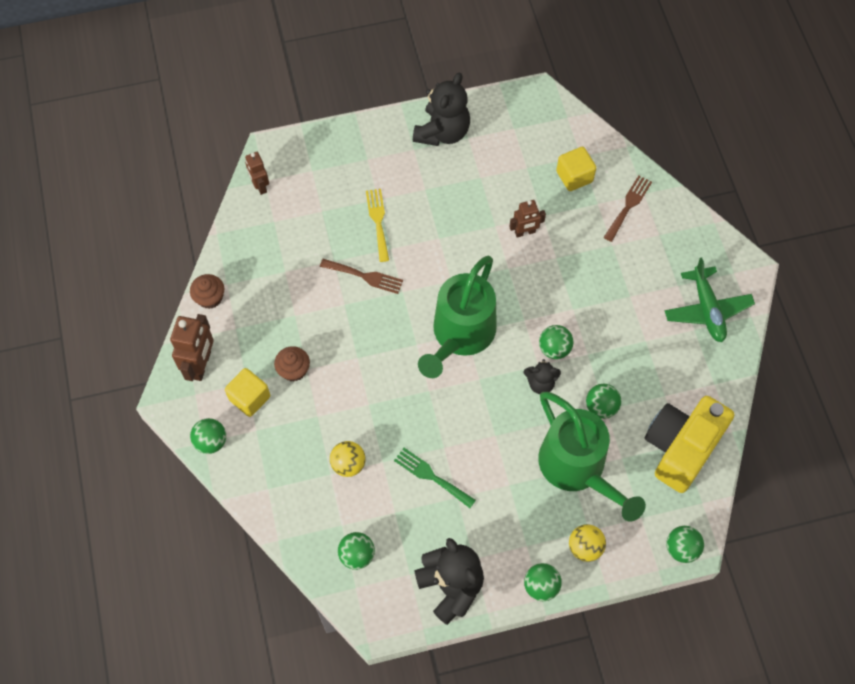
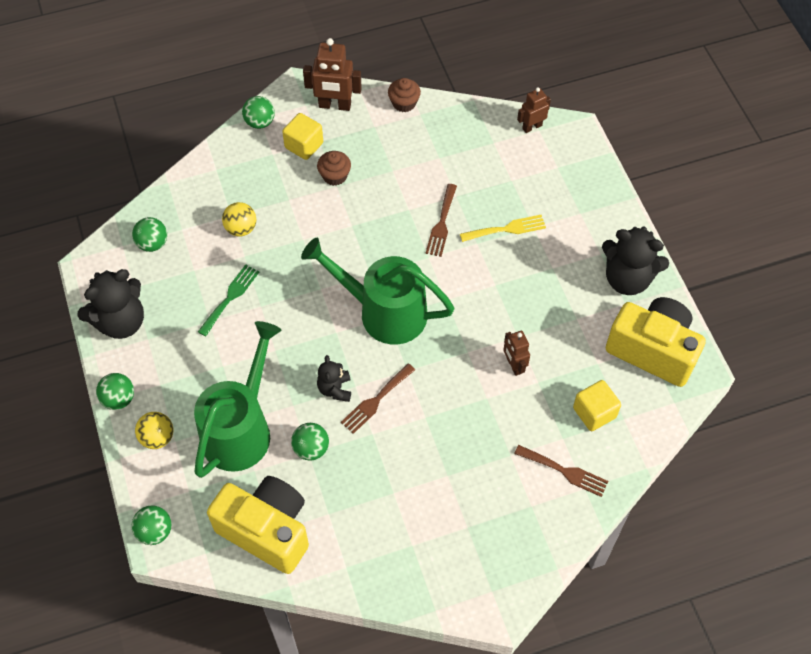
camera: 85 degrees right, 5 degrees down
(516, 124) = (653, 350): none -> yellow camera
(554, 348) = (376, 400): green ball -> brown fork
(578, 469) = (241, 428): green watering can -> green watering can turned 150 degrees clockwise
(707, 310) = (439, 559): green plane -> none

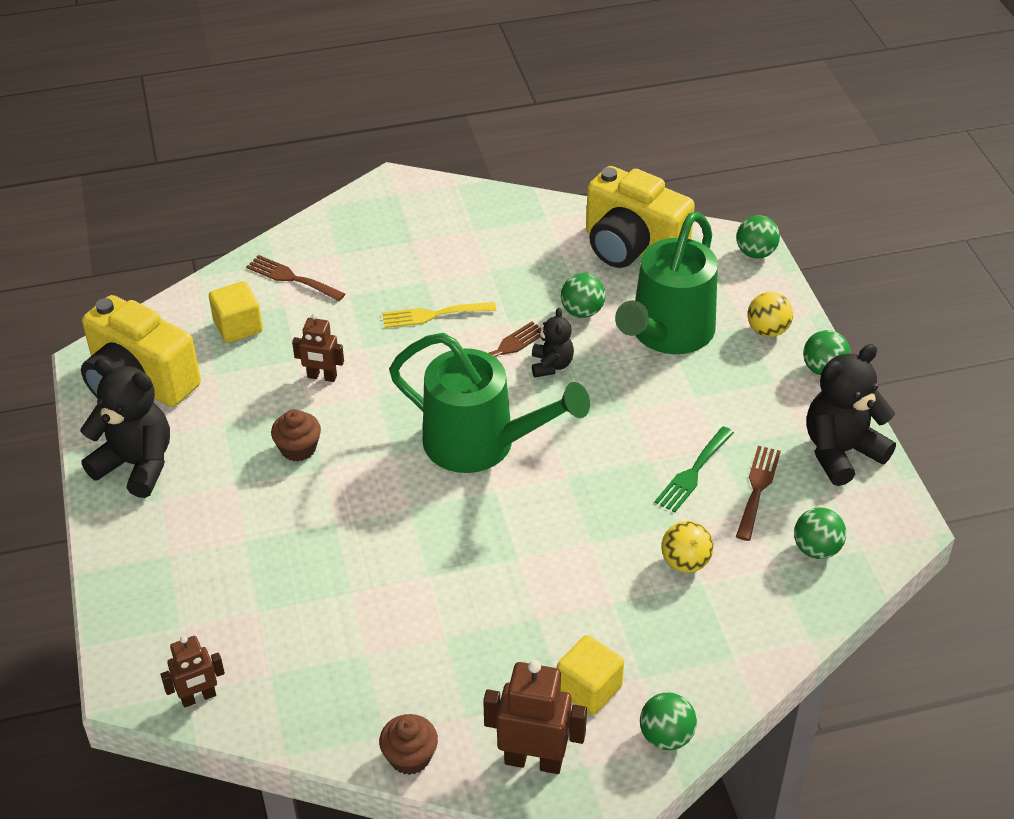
camera: 175 degrees left, 15 degrees down
(335, 176) = (539, 634): brown cupcake -> brown cupcake (298, 448)
(441, 223) = (381, 552): brown fork -> brown fork (757, 488)
(506, 229) = (286, 538): yellow fork -> yellow fork (433, 315)
(514, 365) = (322, 377): brown robot -> brown robot turned 120 degrees clockwise

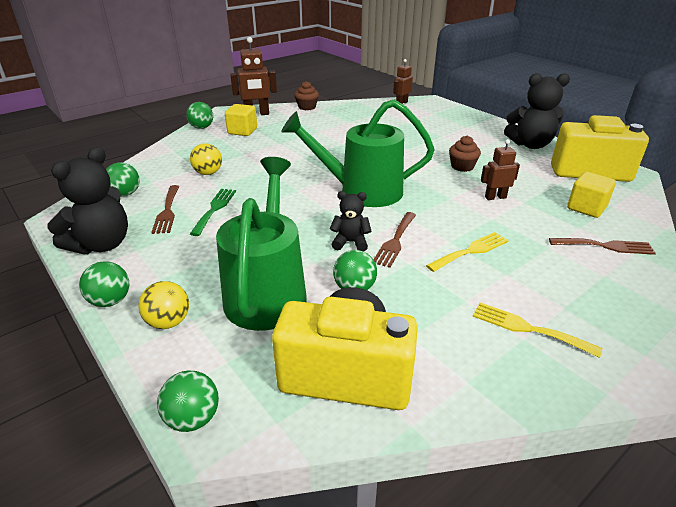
camera: 155 degrees right, 10 degrees down
(462, 235) = (528, 328): none -> yellow fork
(551, 365) = (350, 242): black teddy bear -> black teddy bear turned 120 degrees clockwise

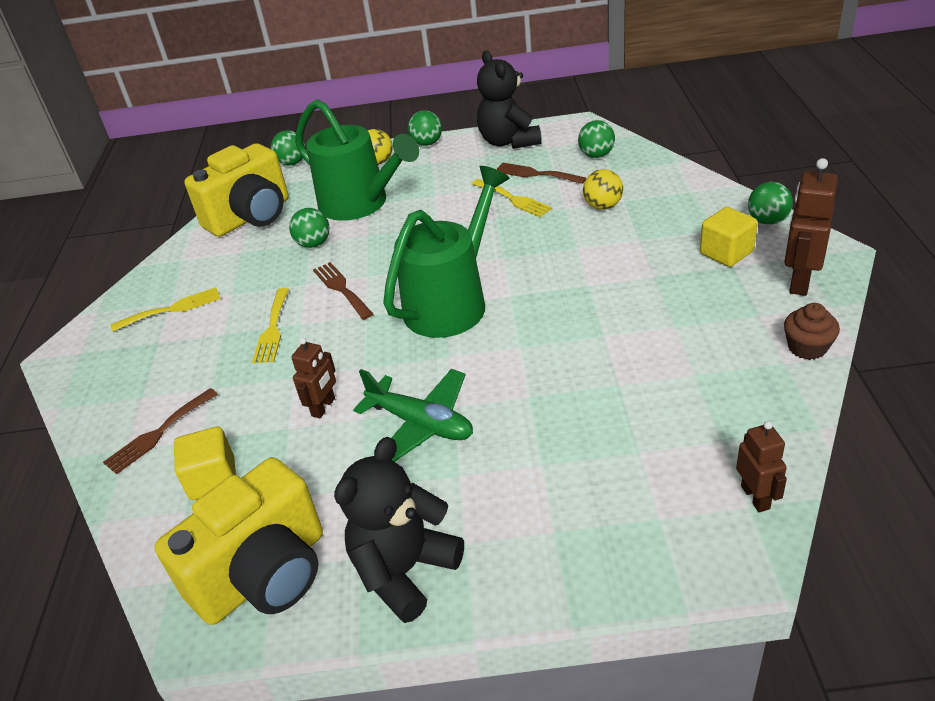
camera: 130 degrees right, 5 degrees up
(214, 209) = (513, 199): green fork -> yellow fork
(350, 242) = (371, 261): black teddy bear -> none
(462, 166) = (421, 424): brown cupcake -> green plane

